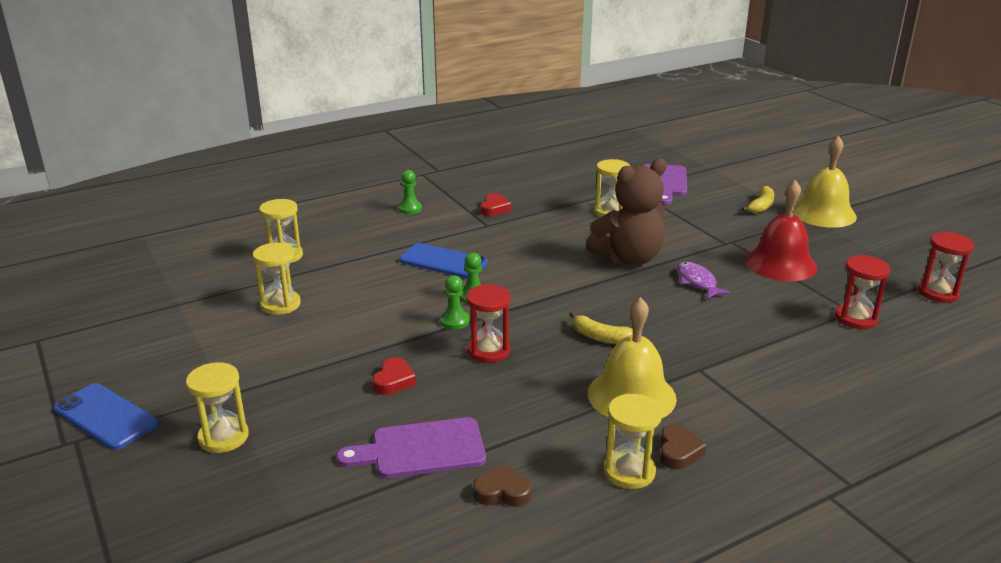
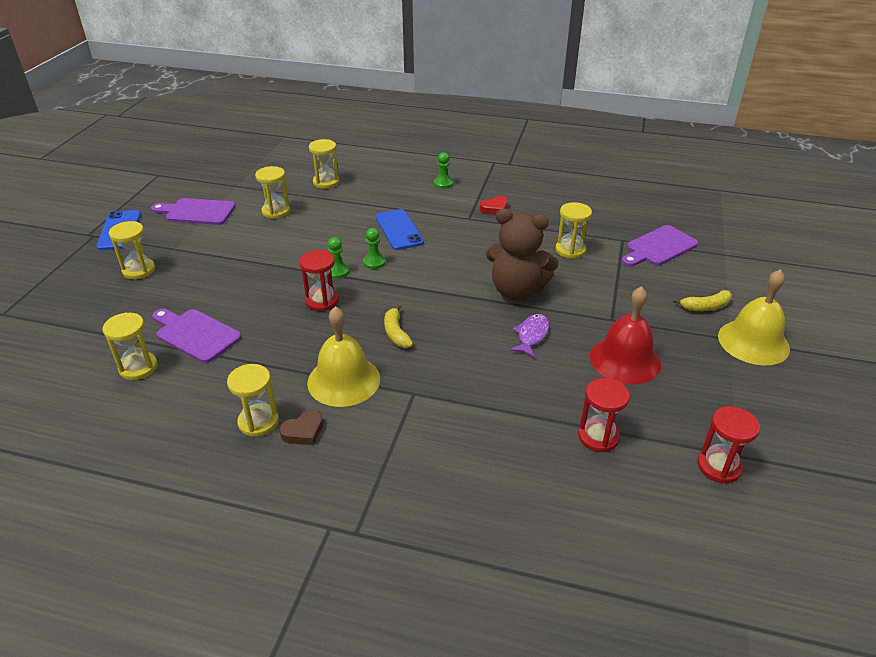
camera: 45 degrees right, 10 degrees up
(179, 349) = (197, 212): none -> purple cutting board
(394, 381) = (249, 288): red heart -> none
(421, 514) = (138, 367): none -> yellow hourglass
(502, 492) = (186, 384): brown heart -> none

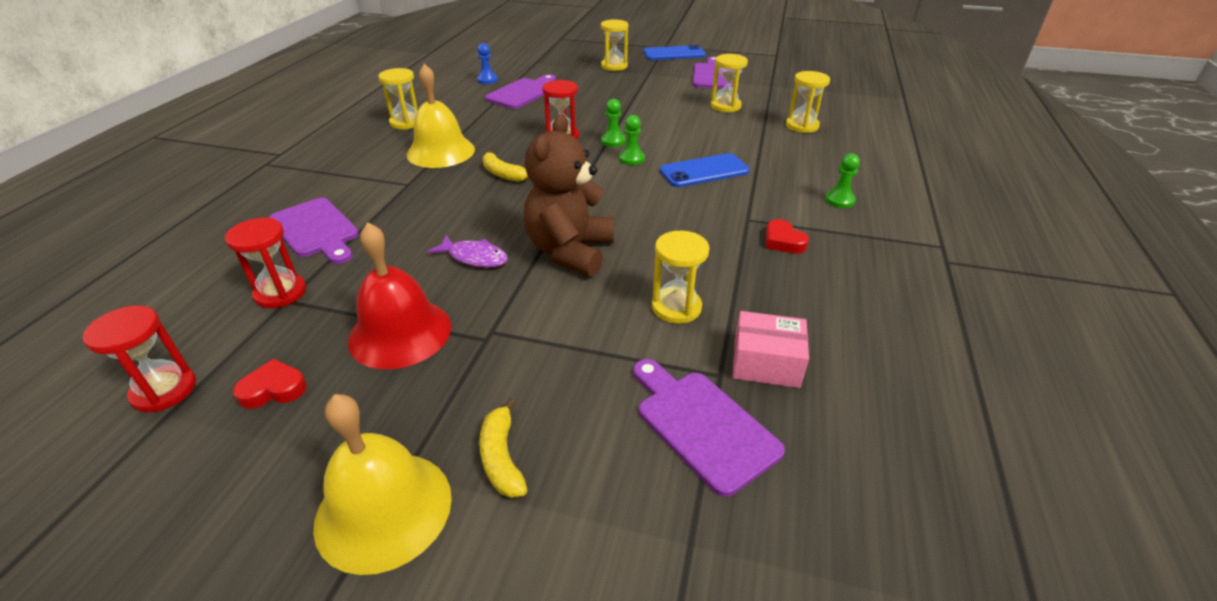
camera: 90 degrees right, 0 degrees up
(138, 367) = (487, 80): yellow hourglass -> blue pawn
(303, 432) = (385, 139): brown heart -> none
(396, 333) = (502, 173): yellow banana -> yellow banana turned 120 degrees counterclockwise
(502, 440) = (316, 230): none -> purple cutting board
(609, 226) = (766, 363): none -> pink box
(696, 408) = (273, 389): none -> red heart

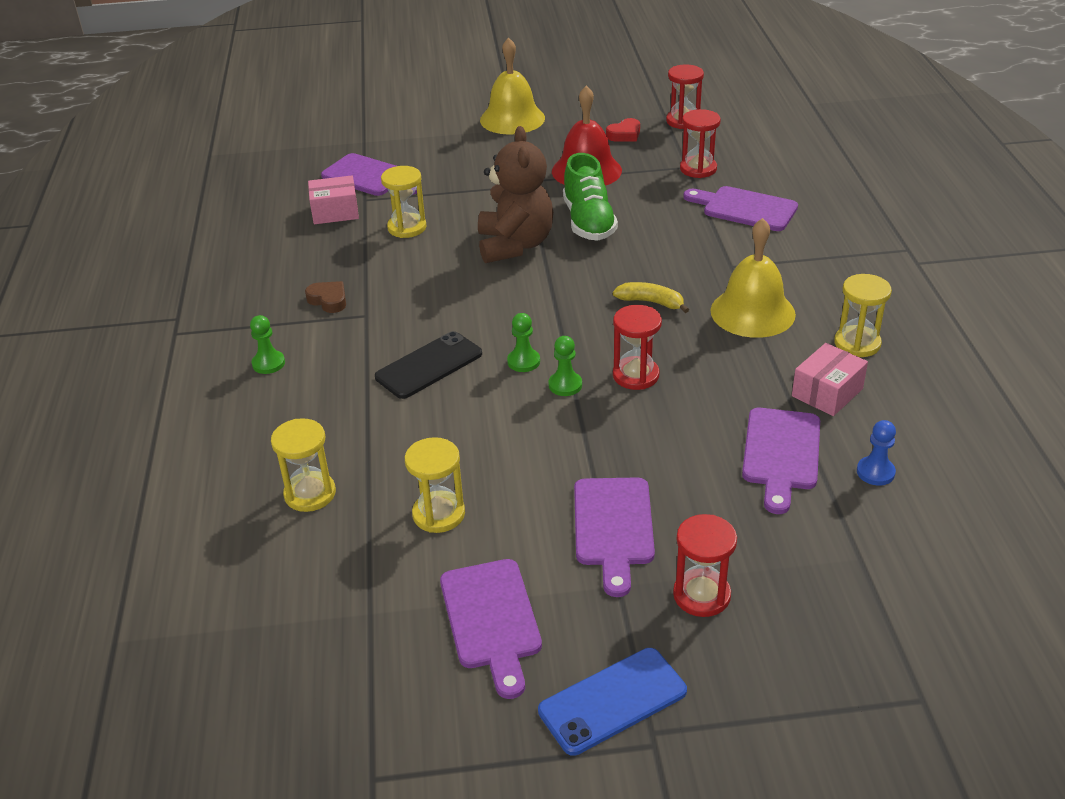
camera: 160 degrees right, 0 degrees up
(461, 108) = (827, 392): none -> pink box
(474, 257) = (588, 222): purple fish -> green shoe
(502, 457) = (471, 143): yellow banana -> none
(614, 66) = (701, 595): yellow hourglass -> red hourglass
(635, 87) = (613, 527): none -> purple cutting board
(704, 171) = (429, 365): blue phone -> black phone
(783, 241) = (328, 300): red heart -> brown heart

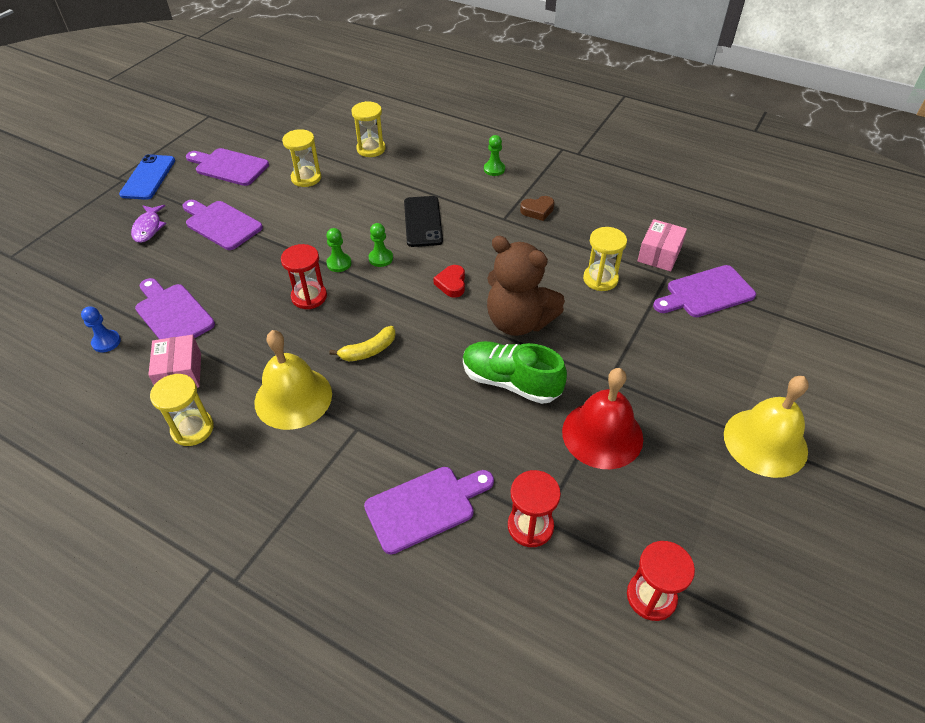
camera: 125 degrees right, 10 degrees up
(624, 134) = (657, 515): red heart -> red heart (451, 284)
(701, 595) = (148, 228): red hourglass -> purple fish

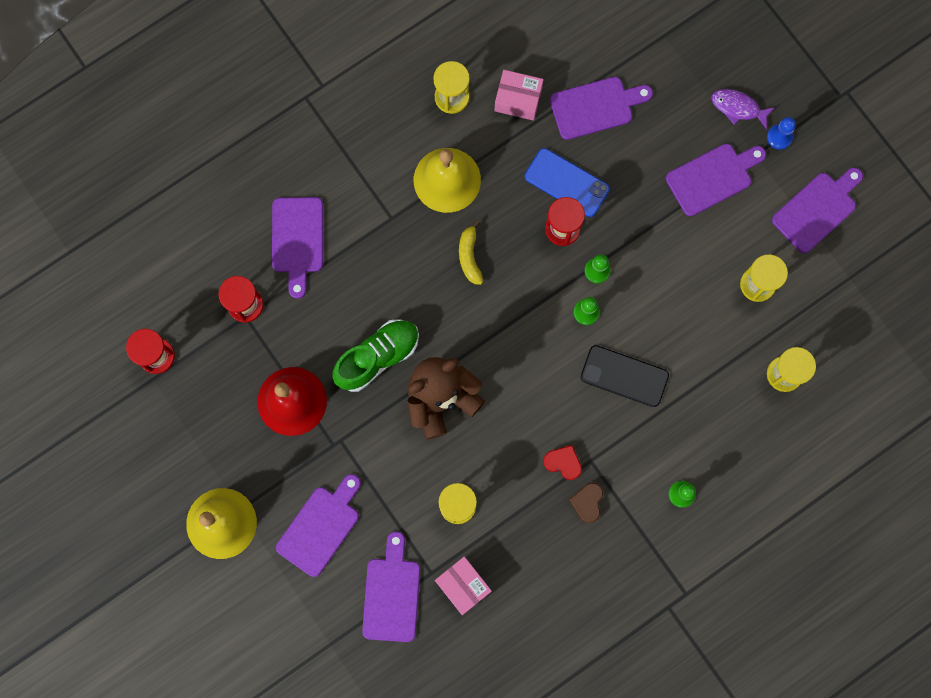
camera: 115 degrees right, 30 degrees up
(106, 342) = (584, 48): blue pawn -> blue pawn (779, 137)
(148, 177) = (833, 122): blue phone -> blue phone (566, 183)
(451, 284) = (518, 363): red heart -> red heart (563, 462)
(697, 362) = (320, 527): none -> purple cutting board

